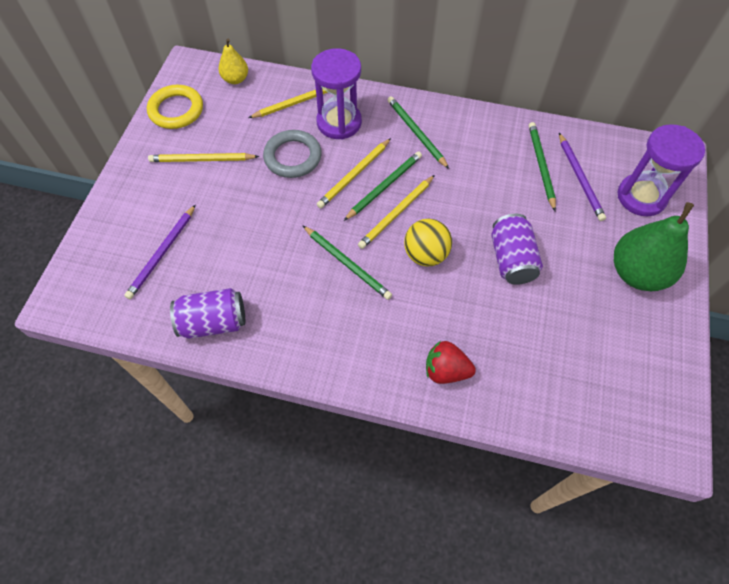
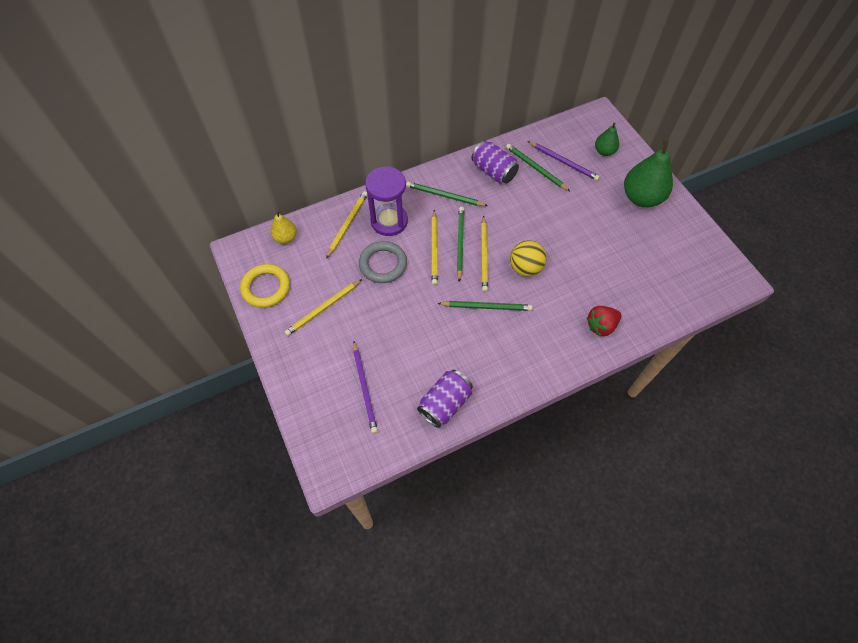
camera: 40 degrees left, 0 degrees up
(511, 259) = (573, 236): purple can -> purple can (493, 171)
(641, 197) = (604, 151): purple hourglass -> green pear

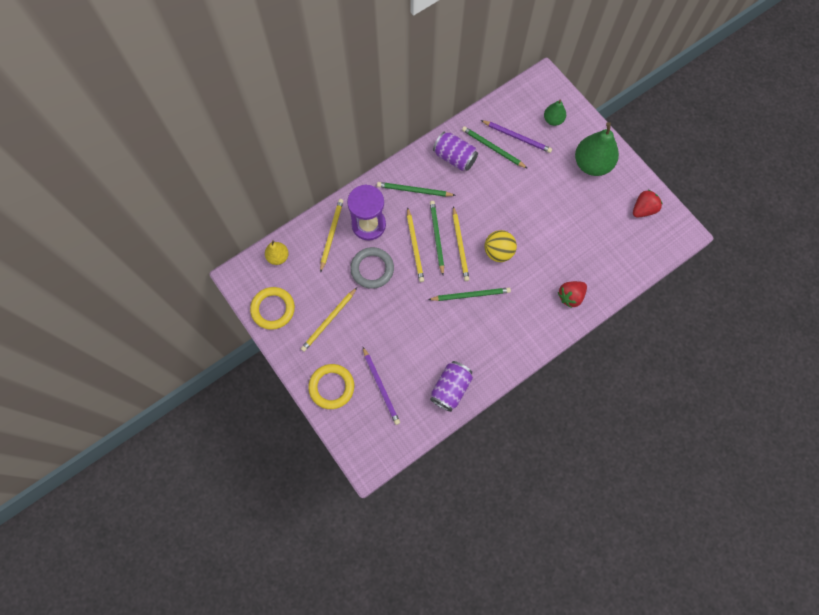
camera: 10 degrees left, 10 degrees up
(308, 379) = (331, 387): none -> yellow ring
(694, 249) = (643, 209): none -> red strawberry

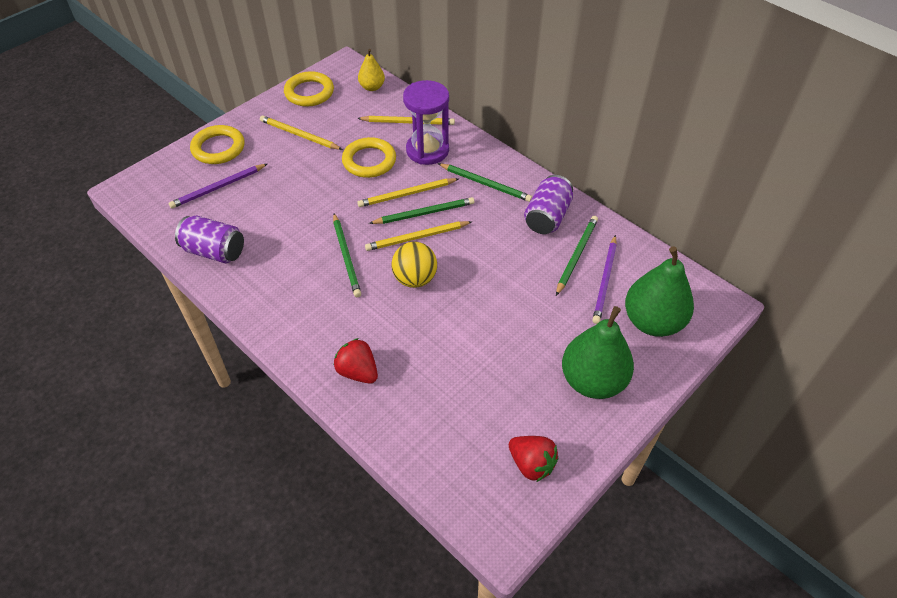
camera: 80 degrees right, 20 degrees down
(372, 269) = (369, 161): grey ring -> yellow ring
(414, 190) = (485, 184): green pencil -> green pencil turned 120 degrees clockwise
(553, 120) = (652, 321): green pear -> green pear, size x1.86

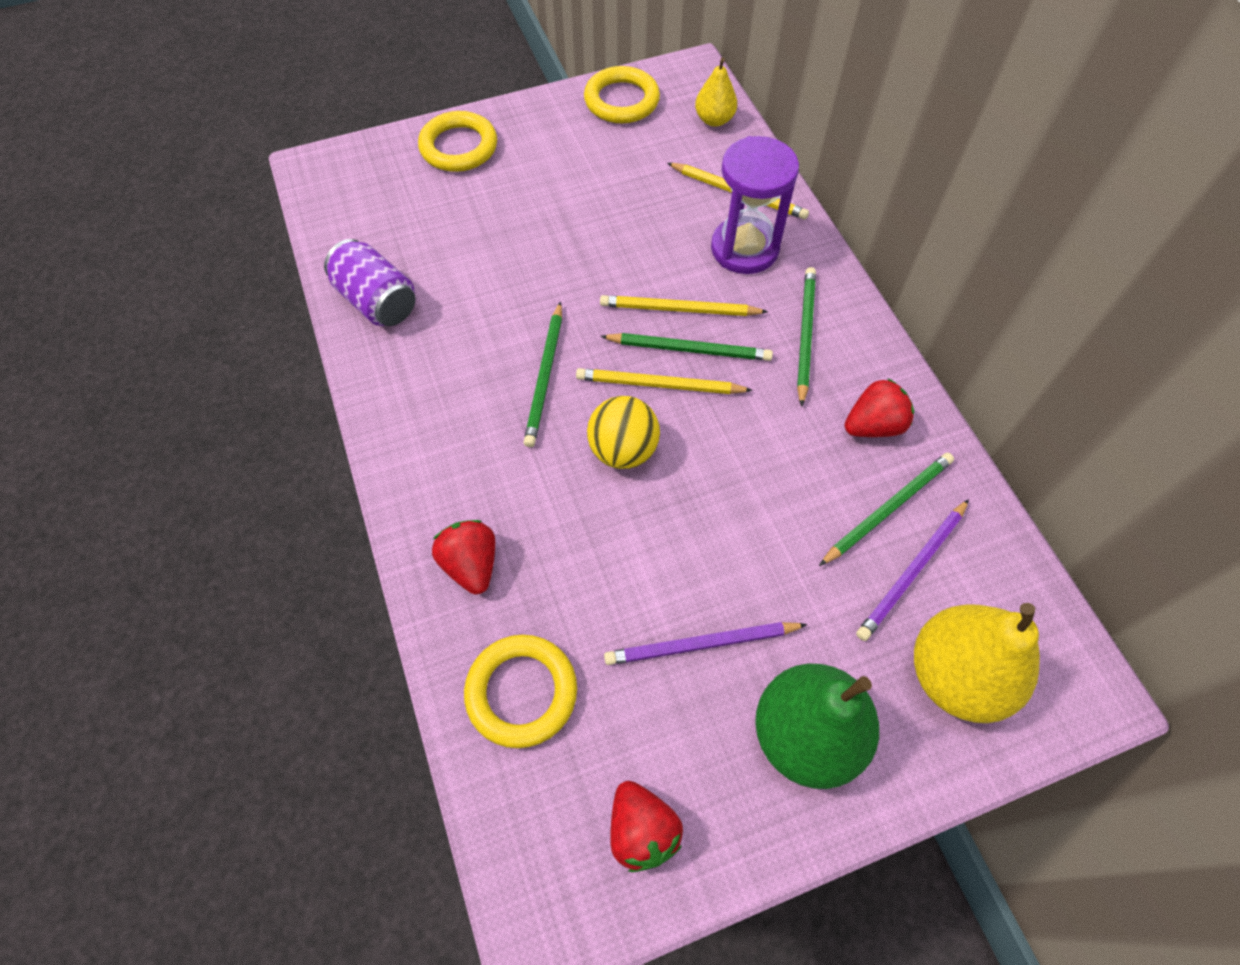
camera: 25 degrees right, 10 degrees up
(218, 188) = (429, 207): purple pencil -> purple pencil (701, 644)
(299, 135) = (575, 162): yellow pencil -> none
(369, 161) = (652, 236): yellow ring -> yellow ring (521, 692)
(485, 184) = (805, 335): green pencil -> green pencil turned 135 degrees counterclockwise
(547, 217) = (873, 425): purple can -> red strawberry
(652, 321) = (956, 675): green pear -> yellow pear

